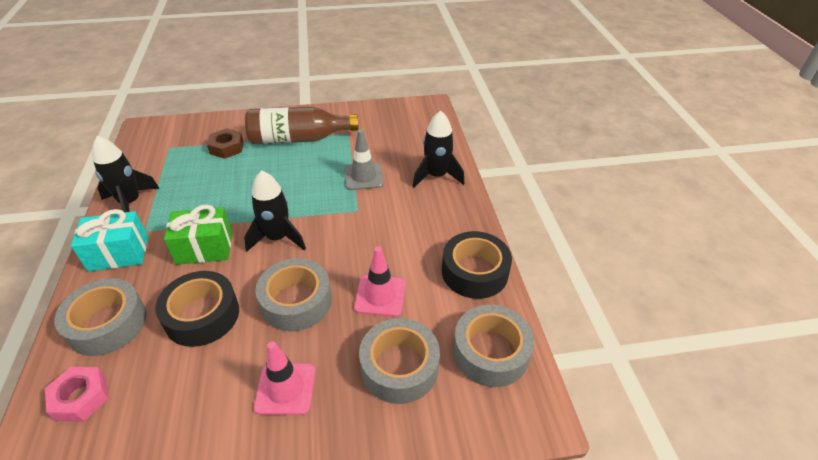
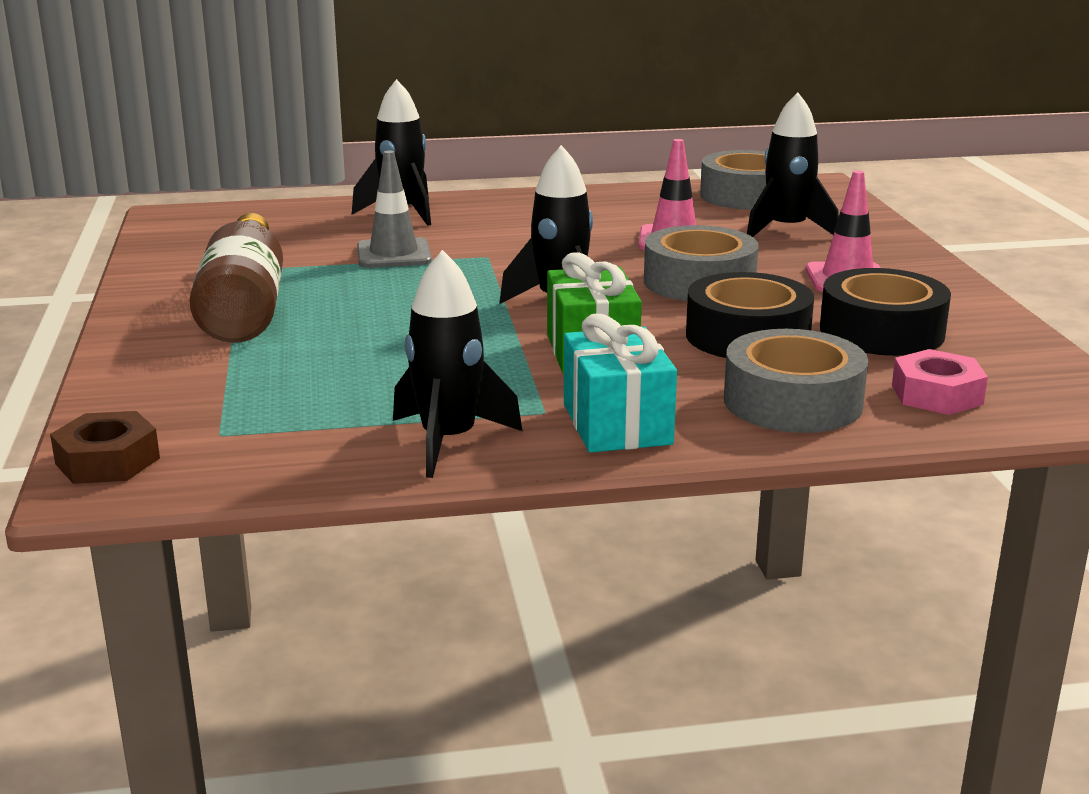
camera: 90 degrees left, 20 degrees down
(226, 148) = (251, 368): brown nut -> brown nut (107, 461)
(399, 367) = (786, 230): grey tape -> black rocket
(474, 272) = (619, 198): black tape -> black tape (881, 331)

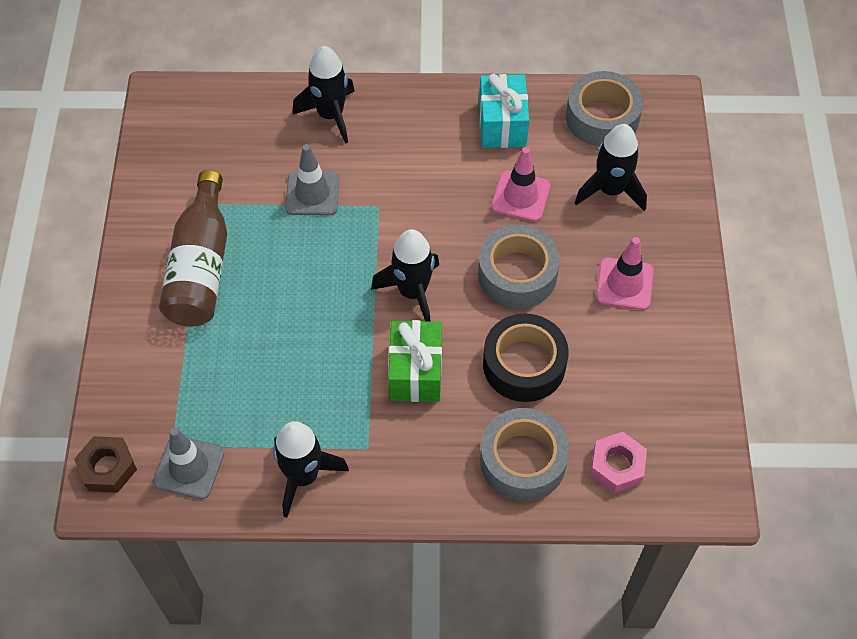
camera: 10 degrees right, 35 degrees up
(251, 449) = (189, 467): none -> grey traffic cone
(617, 424) = (407, 471): turquoise gift -> turquoise gift (502, 124)
(881, 331) = (616, 371): black tape -> none

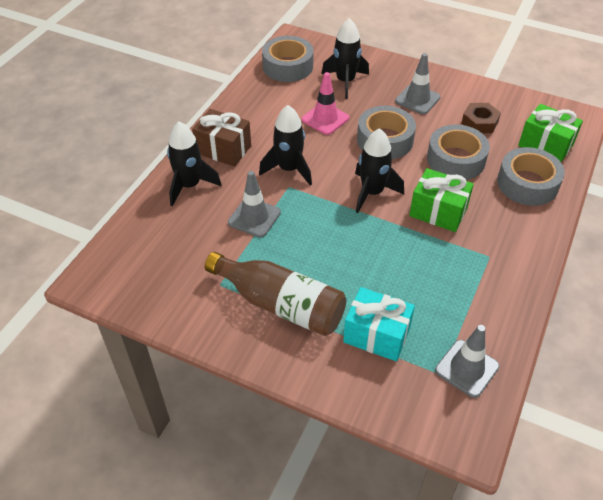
camera: 65 degrees left, 10 degrees down
(107, 468) = (446, 427): brown nut -> brown nut (479, 122)
(303, 476) = (500, 299): black rocket -> black rocket (289, 169)
(405, 119) = (223, 149): none -> brown gift
(502, 124) = (262, 108): turquoise gift -> turquoise gift (376, 335)
(524, 364) = (456, 160): black tape -> grey tape
(617, 466) = (545, 145): pink nut -> green gift
(624, 284) = (417, 99): pink traffic cone -> grey traffic cone

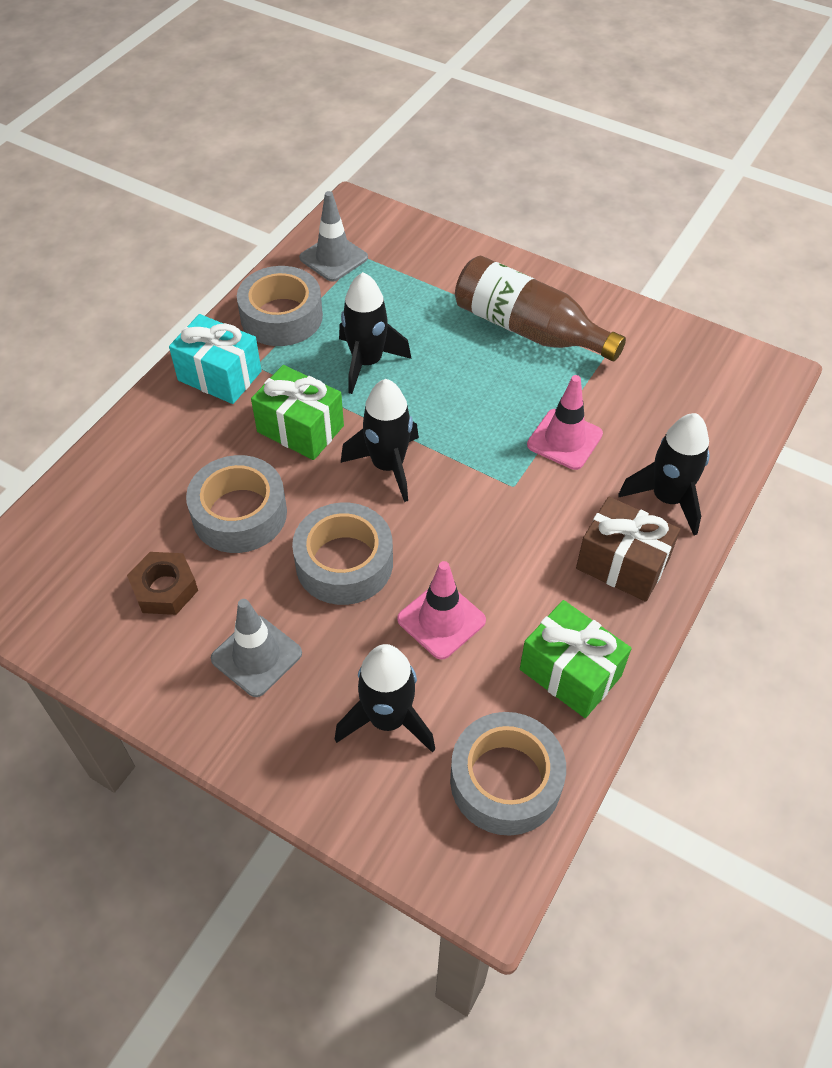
camera: 175 degrees left, 5 degrees up
(254, 217) = (564, 439): grey traffic cone -> pink traffic cone
(289, 169) = (512, 516): black rocket -> black rocket (367, 362)
(376, 335) = (421, 292): turquoise gift -> turquoise gift (219, 376)
(527, 184) = (149, 463): grey tape -> grey tape (281, 317)
(545, 145) = (79, 530): green gift -> green gift (570, 672)

